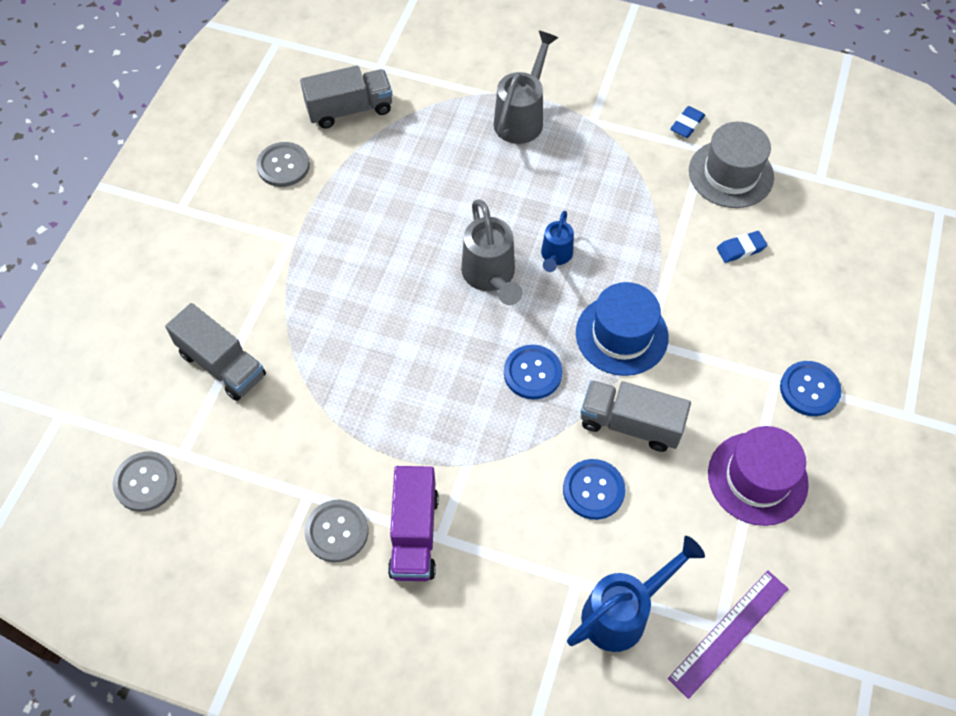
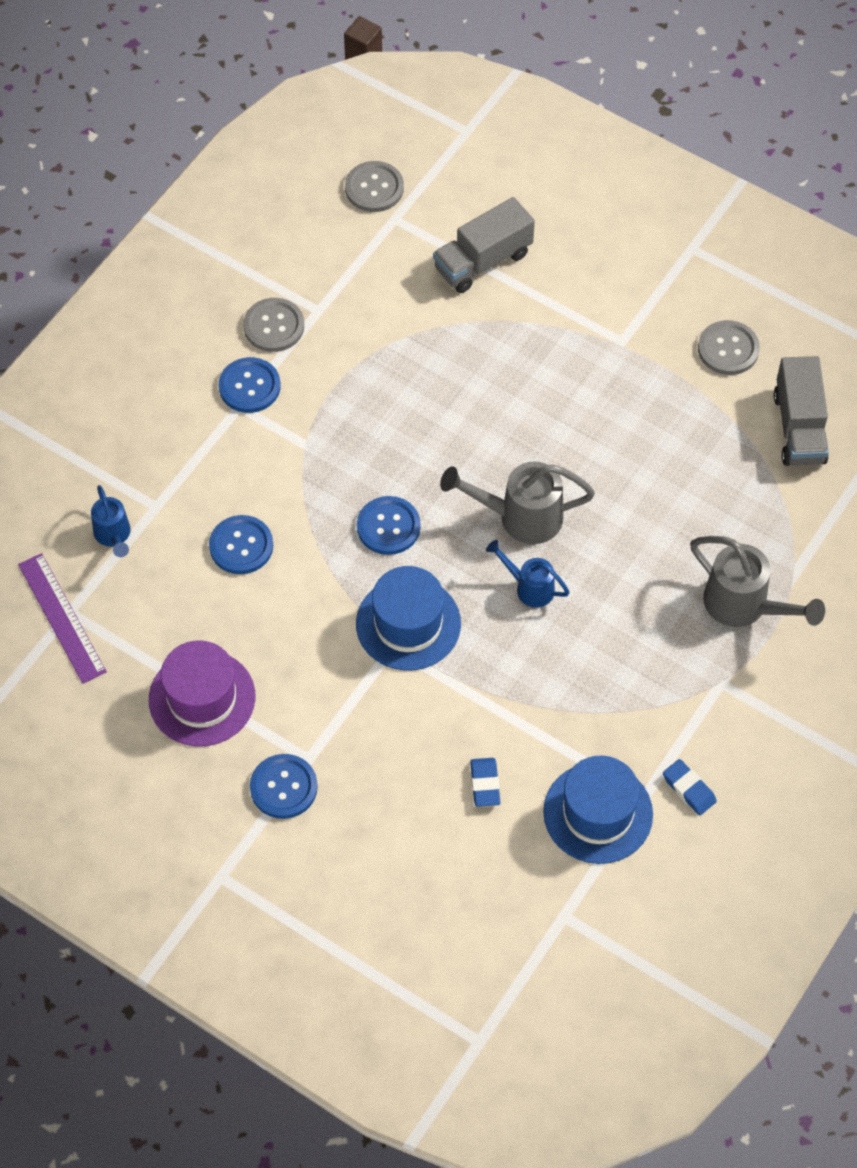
camera: 105 degrees right, 0 degrees up
(414, 534) = (249, 386): purple truck -> blue button
(623, 612) = (113, 536): blue watering can -> blue watering can, size x0.60
(630, 424) = (301, 600): grey truck -> none
(731, 174) = (598, 813): grey hat -> blue hat

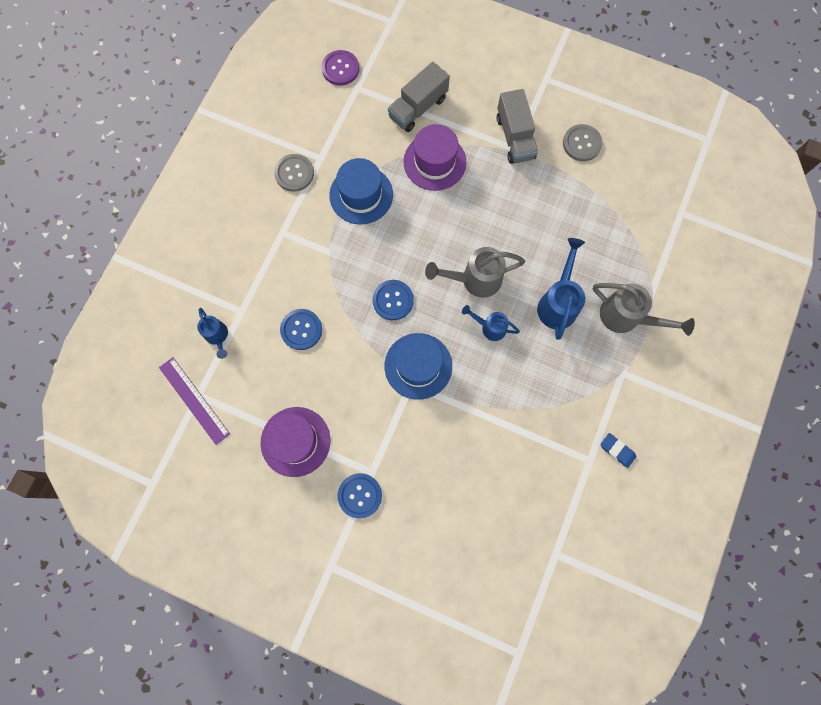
camera: 10 degrees left, 15 degrees up
(249, 386) = (286, 217): blue button -> none
(374, 188) = (340, 69): grey button -> purple button
(485, 784) = (488, 470): blue eraser -> none
(493, 342) = (434, 162): none -> purple hat
(598, 813) = (563, 477): blue hat -> blue hat (361, 195)
(642, 569) = (558, 303): none -> blue watering can
(799, 428) = (636, 190): grey truck -> grey truck (515, 137)

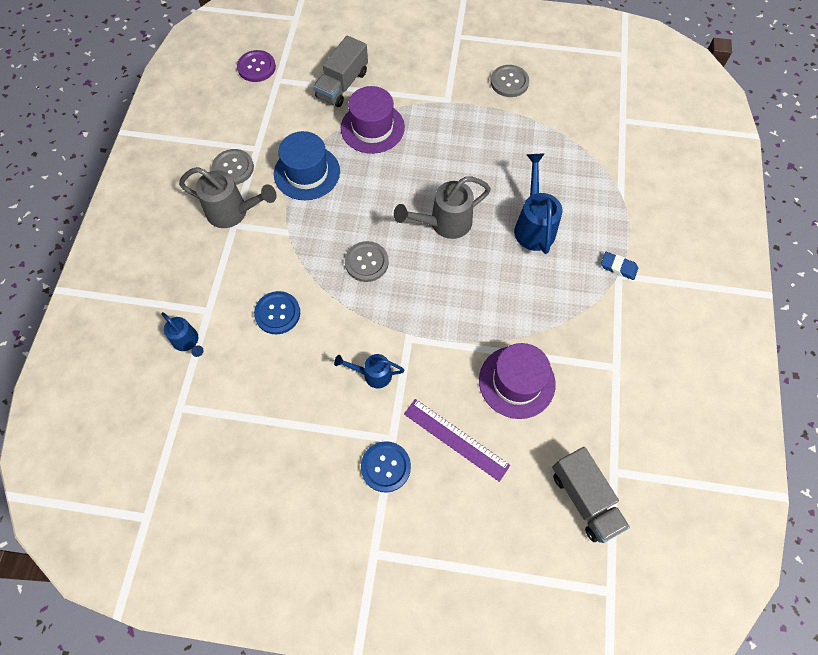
camera: 15 degrees left, 10 degrees down
(194, 400) = (175, 414): purple ruler -> purple ruler (456, 439)
(295, 441) = (299, 428): purple hat -> purple hat (516, 382)
(393, 300) = (366, 262): blue button -> grey button
(418, 366) = (411, 319): blue hat -> none
(490, 327) = (473, 264): blue watering can -> blue watering can (373, 374)
(515, 137) = (444, 90): grey truck -> grey truck (584, 499)
(617, 450) = (640, 350): blue eraser -> blue eraser (618, 267)
(626, 317) = (604, 223): grey watering can -> grey watering can (233, 212)

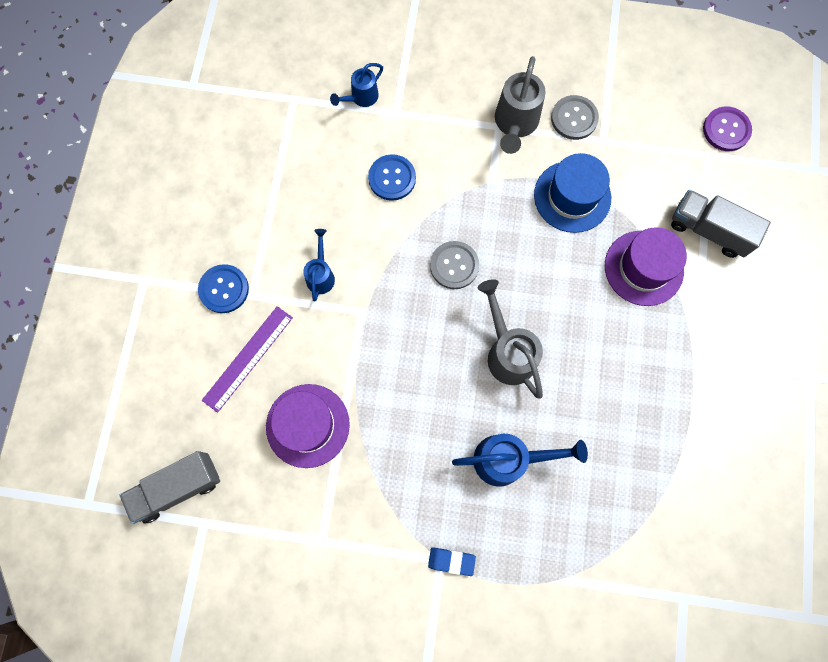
camera: 90 degrees right, 10 degrees up
(509, 82) = (735, 443): grey button -> none
(618, 267) = (451, 561): blue eraser -> blue eraser turned 75 degrees clockwise

